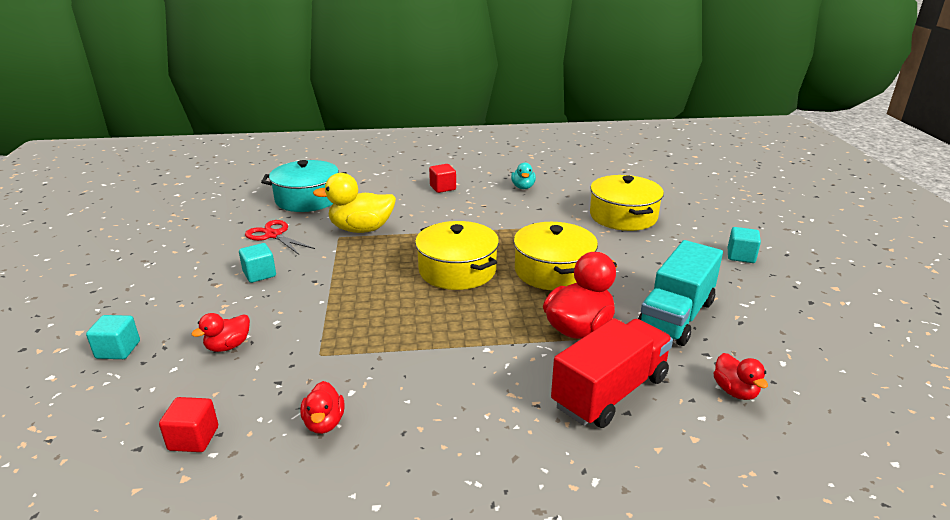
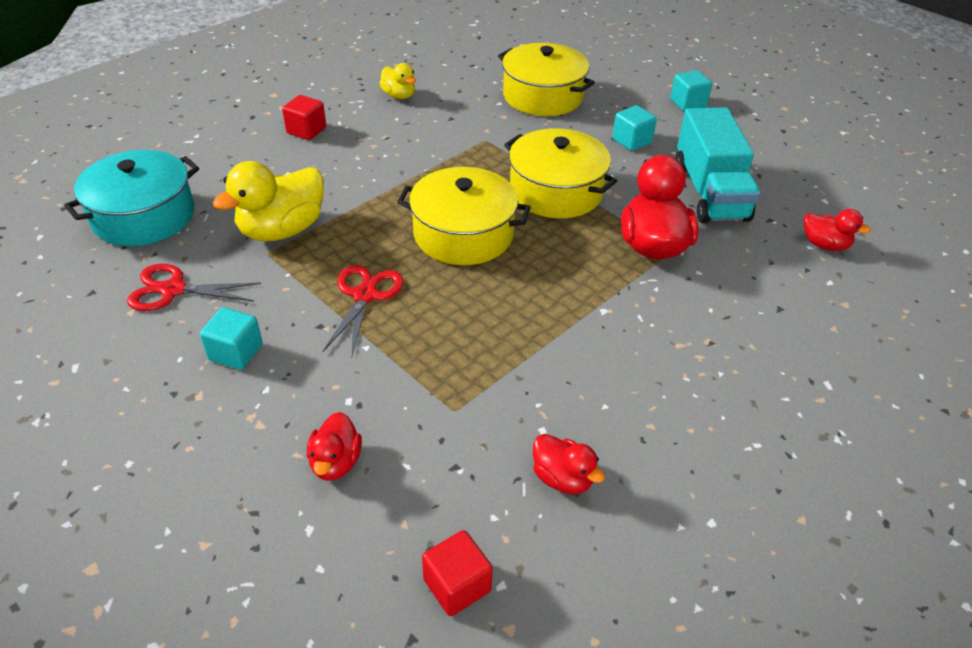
camera: 40 degrees left, 15 degrees up
(118, 350) = (194, 554): turquoise cube -> turquoise cube (631, 141)
(357, 277) = (365, 295): none -> red scissors
(523, 187) = (399, 96): turquoise duck -> yellow duck
(610, 392) = (747, 296): red truck -> none

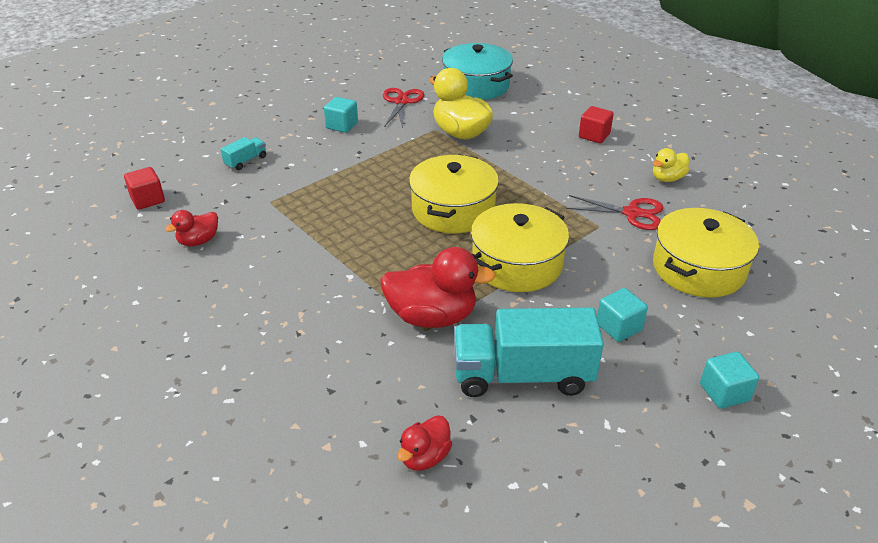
camera: 95 degrees right, 5 degrees down
(335, 462) = (246, 161): red duck -> turquoise truck
(365, 295) = (385, 167): red scissors -> red scissors (632, 213)

